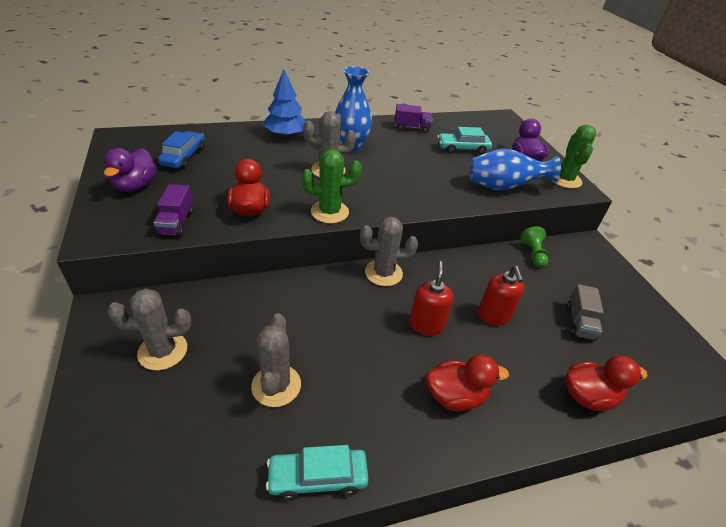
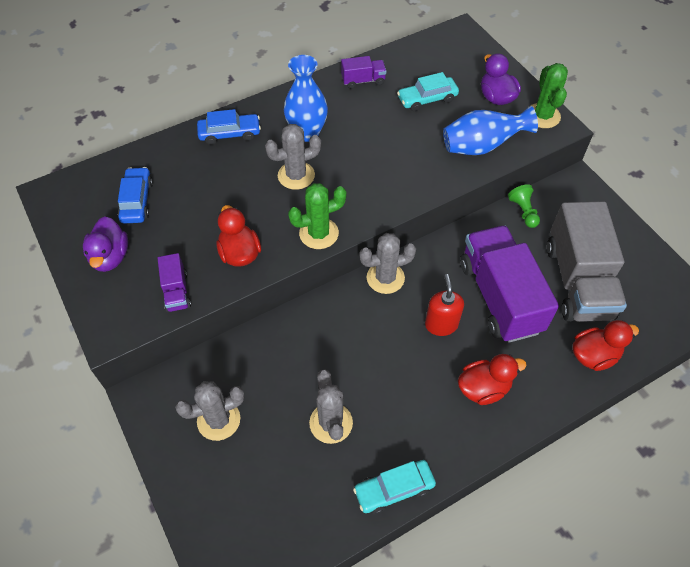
camera: 10 degrees left, 15 degrees up
(286, 134) = (230, 134): blue tree -> blue car
(494, 316) = (499, 297): red soap dispenser -> purple truck
(579, 322) = (578, 281): grey truck -> grey truck, size x2.25

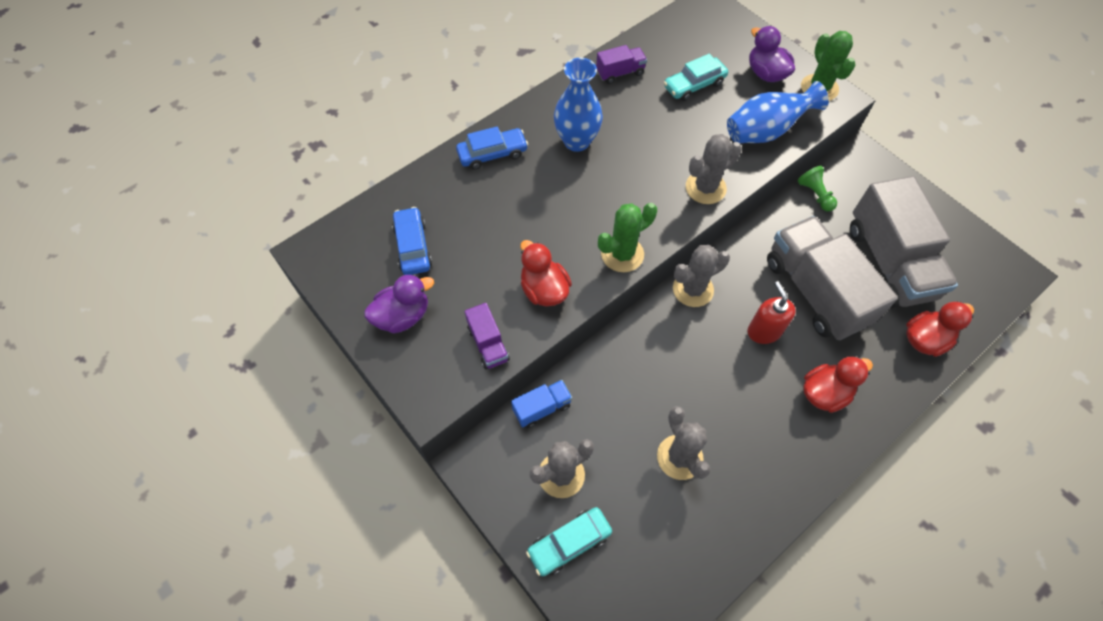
camera: 10 degrees left, 5 degrees up
(110, 257) = (403, 316): purple duck -> purple duck turned 105 degrees counterclockwise
(218, 359) = (542, 408): none -> blue truck
(296, 175) = (579, 192): grey cactus -> grey cactus (705, 188)
(394, 489) = (763, 516): turquoise car -> turquoise car (569, 543)
(499, 297) = (815, 291): purple truck -> grey truck

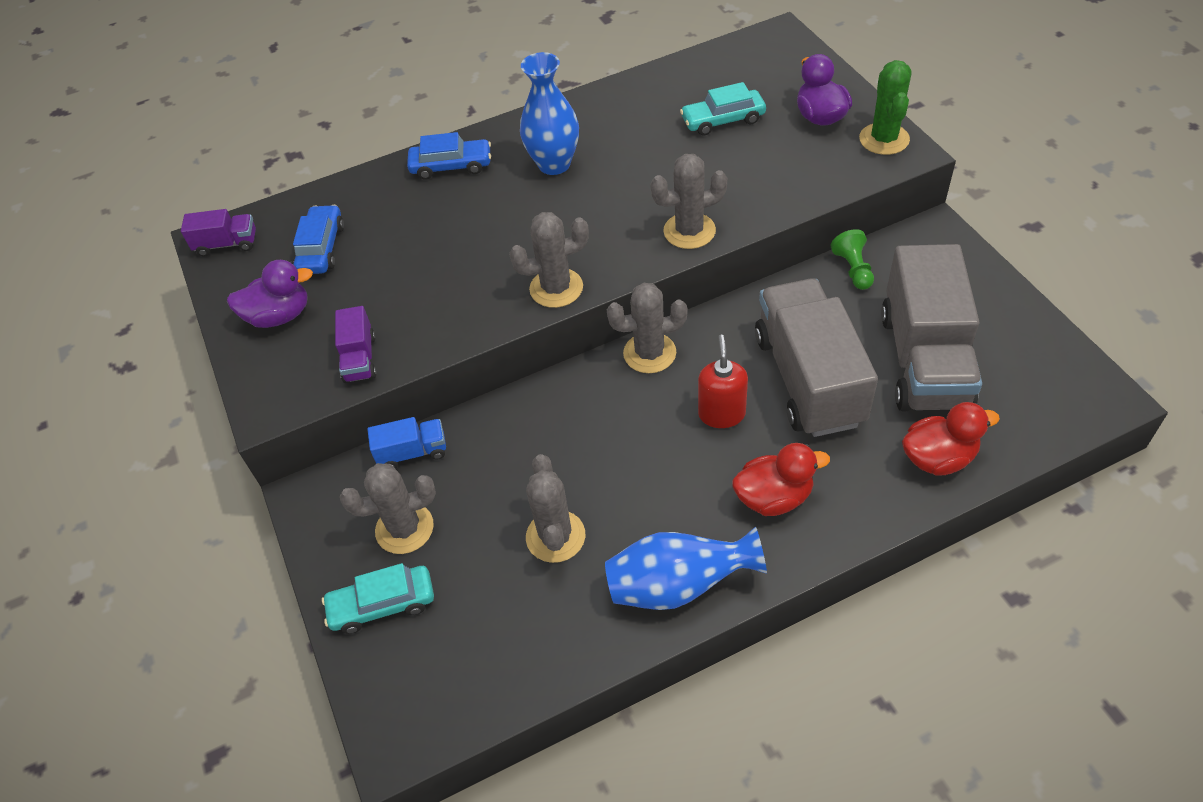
camera: 20 degrees right, 10 degrees down
(544, 290) = (448, 312): red duck -> none
(620, 73) = (637, 99): purple truck -> purple truck (227, 244)
(622, 254) = (556, 288): green cactus -> grey cactus
(766, 131) = (793, 179): blue vase -> blue vase (678, 585)

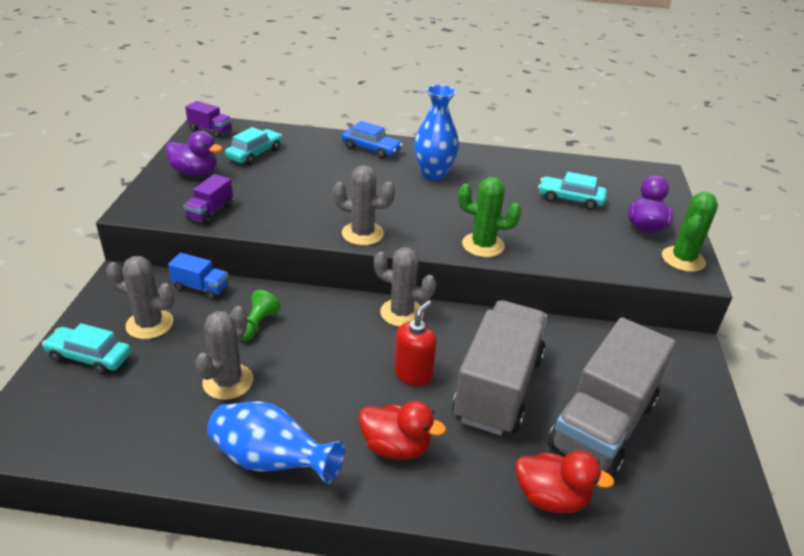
camera: 25 degrees right, 15 degrees down
(321, 248) = (255, 154): blue car -> turquoise car
(689, 231) = (483, 245): grey cactus -> green cactus
(853, 269) = (599, 338): green pawn -> green pawn (257, 325)

